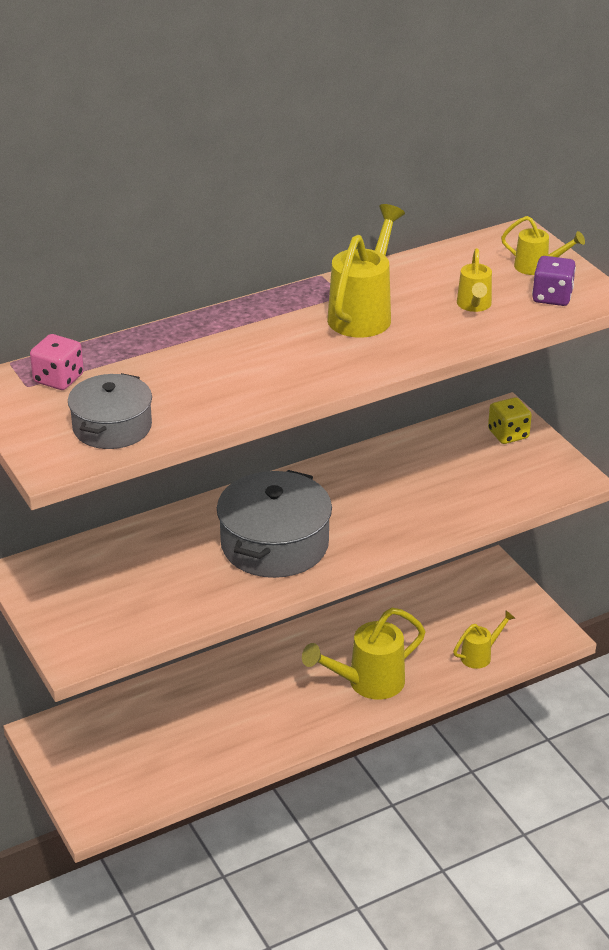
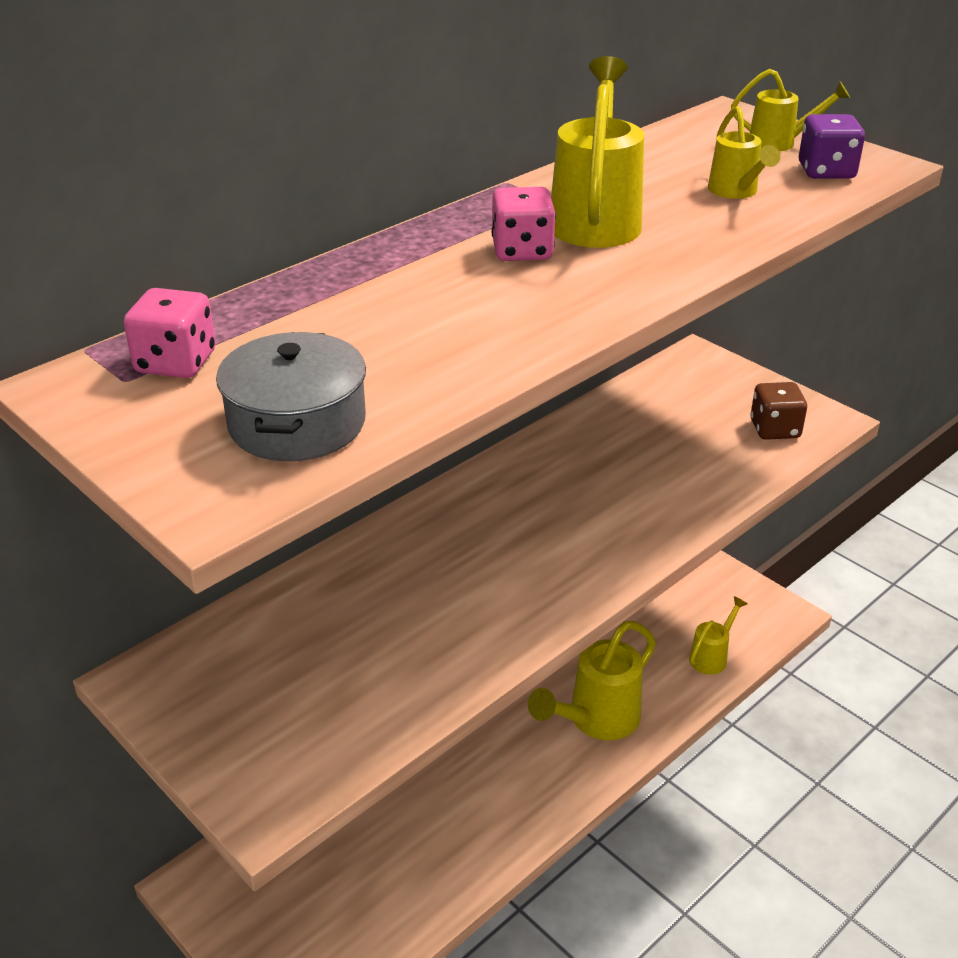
camera: 15 degrees left, 0 degrees up
(274, 544) = (497, 568): grey pot -> none
(300, 332) = (522, 251): none -> pink dice
(508, 434) = (717, 381): yellow dice -> none
(530, 479) = (775, 429): none -> brown dice

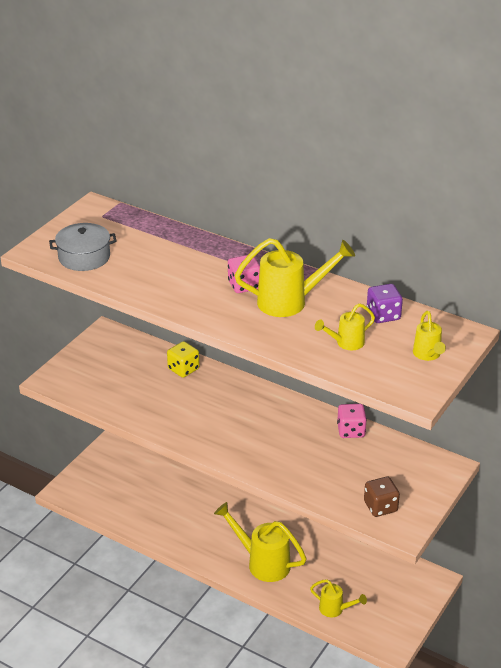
camera: 75 degrees right, 0 degrees up
(176, 362) = (117, 223): pink dice -> pink dice (351, 431)
(341, 580) = (183, 369): none -> yellow dice
(826, 171) = (393, 373): purple dice -> purple dice (383, 315)

